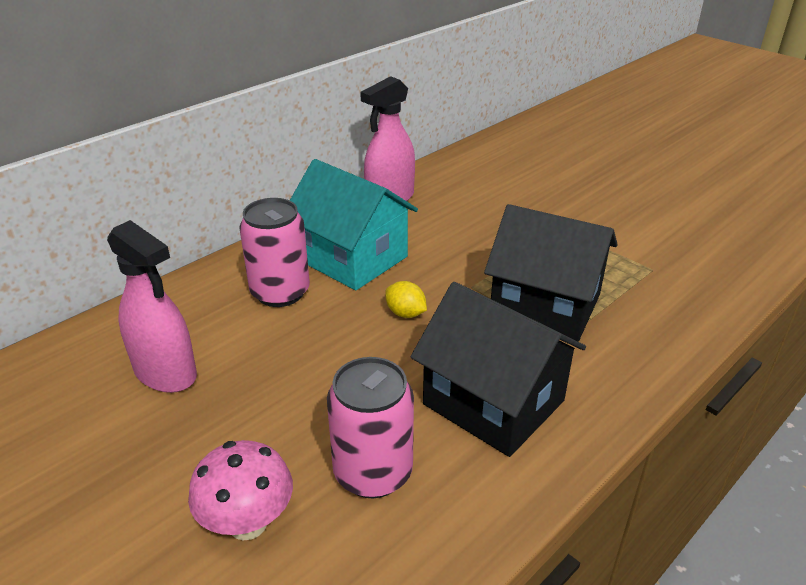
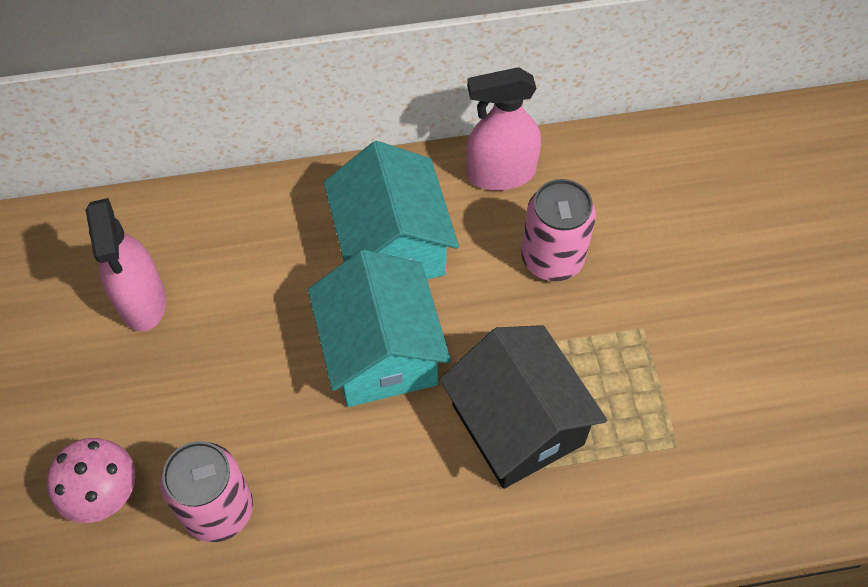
camera: 35 degrees right, 25 degrees up
(280, 292) = (294, 256): pink can -> pink can (552, 258)
(405, 313) = (381, 352): yellow lemon -> turquoise house
(493, 402) = (366, 505): black house -> none

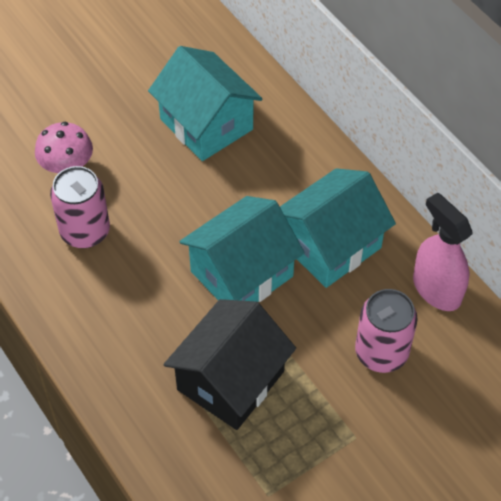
camera: 65 degrees right, 5 degrees down
(142, 301) = (206, 124): pink spray bottle -> turquoise house

